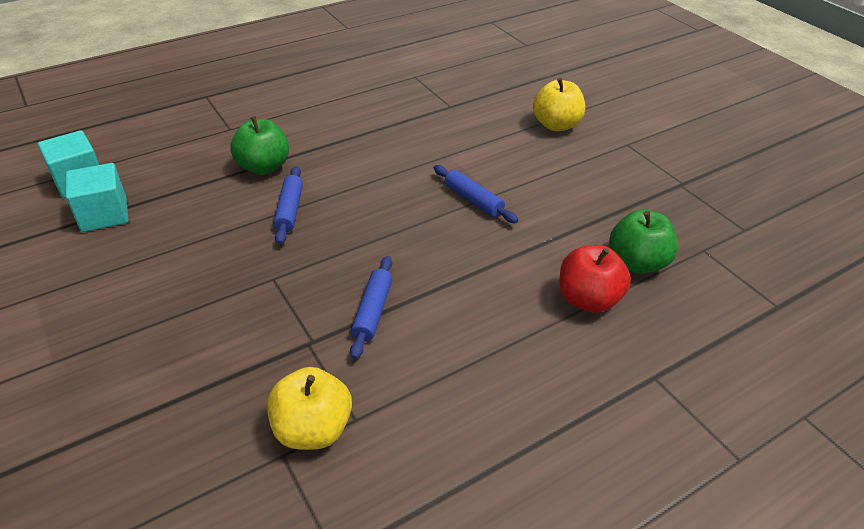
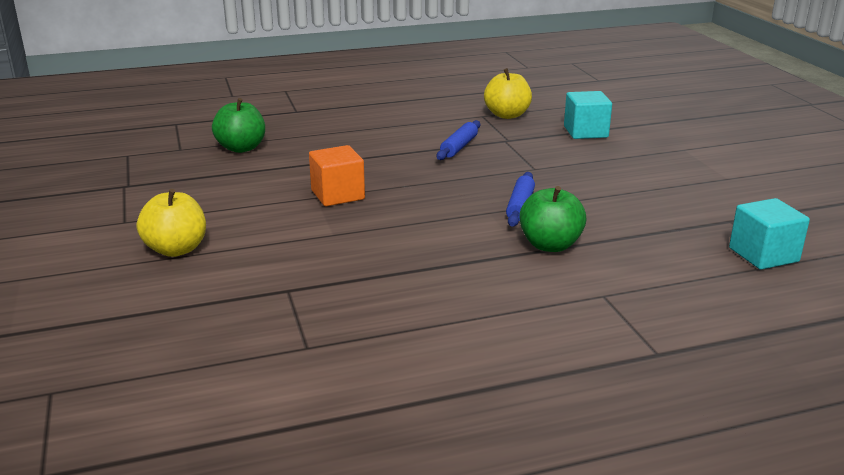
camera: 165 degrees left, 15 degrees down
(104, 215) = (709, 222): turquoise cube -> turquoise cube (585, 132)
(473, 200) = (337, 195): blue rolling pin -> orange cube
(588, 300) = (300, 137): red apple -> none

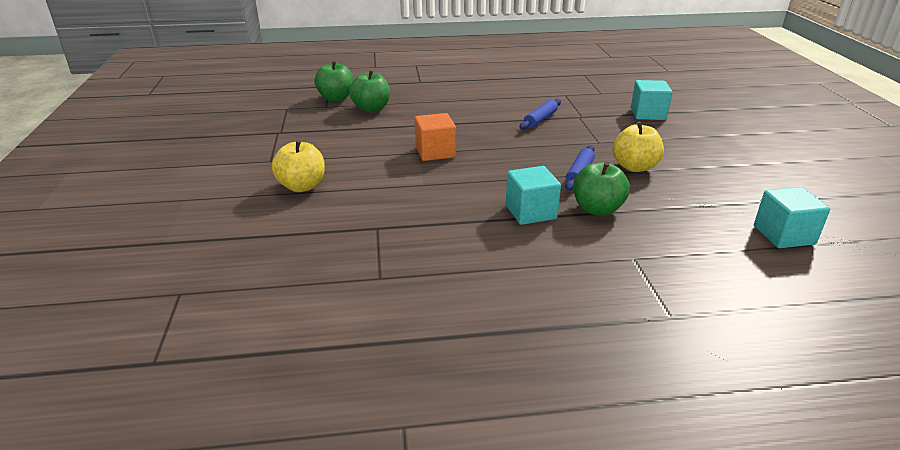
camera: 10 degrees right, 5 degrees up
(190, 138) = (336, 98): none -> green apple
(472, 255) = (530, 212): none -> turquoise cube
(507, 115) = (585, 95): yellow apple -> yellow apple (634, 167)

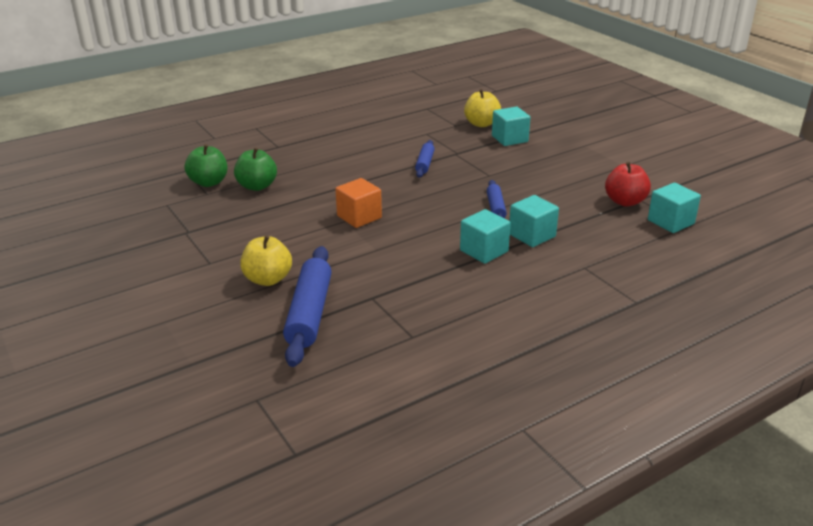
camera: 25 degrees left, 0 degrees up
(306, 226) = (309, 313): none -> blue rolling pin
(597, 209) = (532, 235): green apple -> turquoise cube
(634, 167) = (533, 192): yellow apple -> yellow apple (481, 124)
(738, 200) = (625, 201): none -> red apple

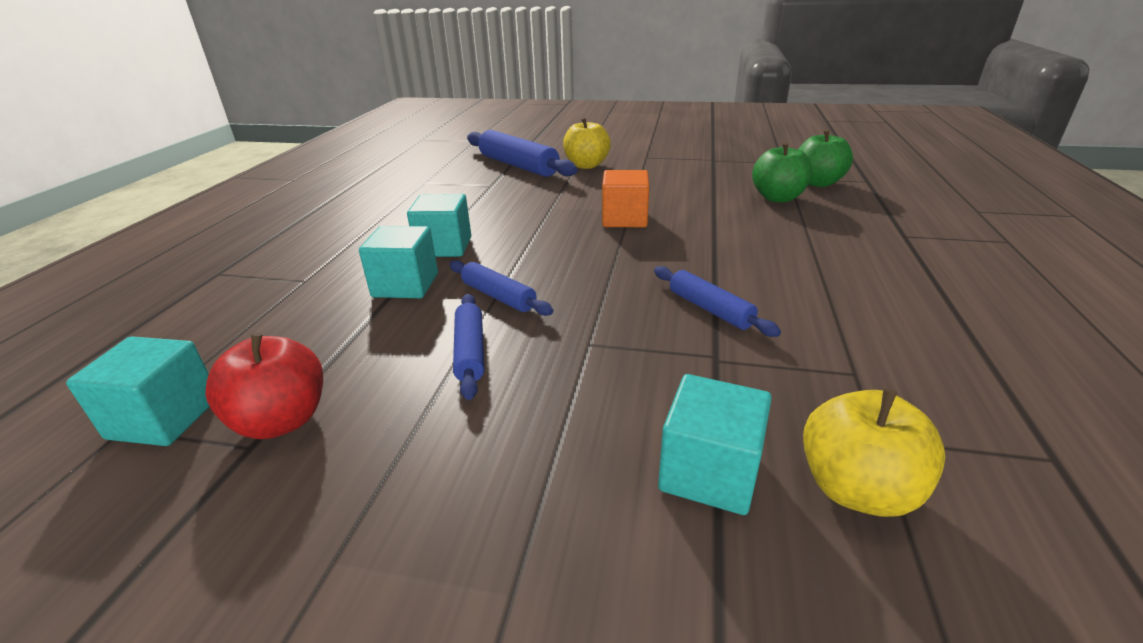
camera: 135 degrees right, 0 degrees up
(536, 192) = (470, 351): none -> blue rolling pin

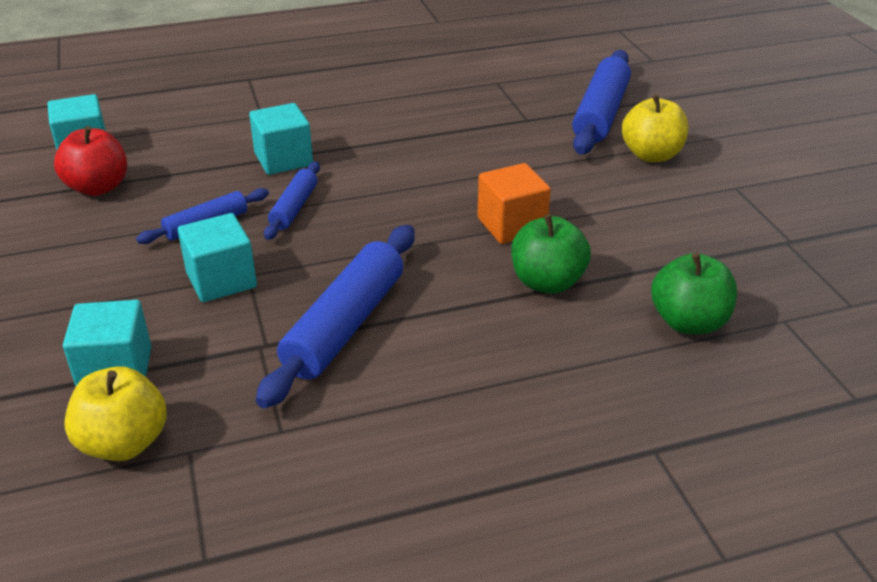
camera: 60 degrees right, 5 degrees up
(444, 247) = (363, 149): turquoise cube -> turquoise cube (221, 280)
(710, 309) = (344, 325): blue rolling pin -> blue rolling pin, size x1.81
(817, 183) = (790, 350): green apple -> green apple (547, 282)

